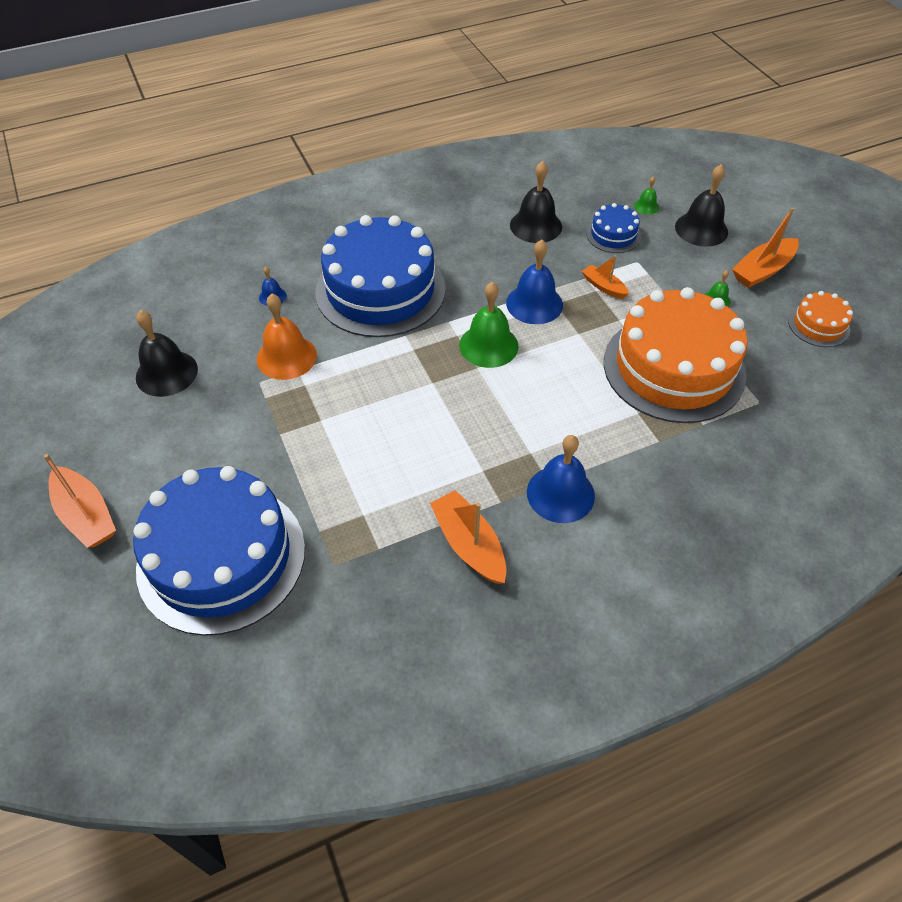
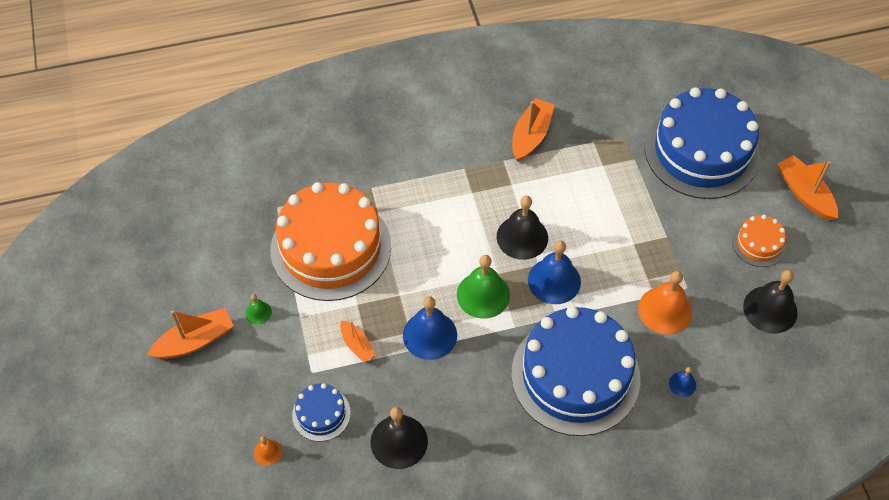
camera: 170 degrees left, 5 degrees up
(469, 544) = (531, 135): orange boat -> orange boat turned 135 degrees counterclockwise
(560, 494) = (458, 159): blue bell -> blue bell (554, 281)
(646, 206) = (268, 452): green bell -> orange bell
(701, 229) = (225, 407): black bell -> black bell (522, 237)
(818, 325) = (183, 271): orange cake -> orange cake (758, 244)

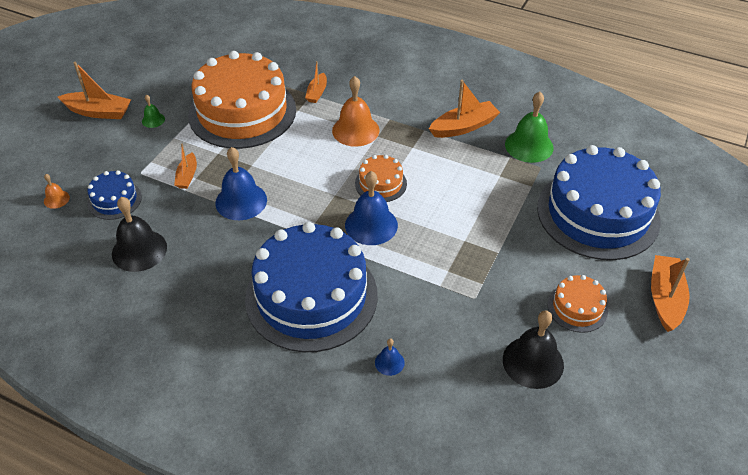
camera: 40 degrees right, 10 degrees down
(374, 183) = (317, 93): none -> orange boat
(483, 295) = (308, 201): green bell -> green bell (529, 146)
(522, 237) = (380, 183): black bell -> orange cake
(665, 310) = (437, 301): orange bell -> orange bell (355, 130)

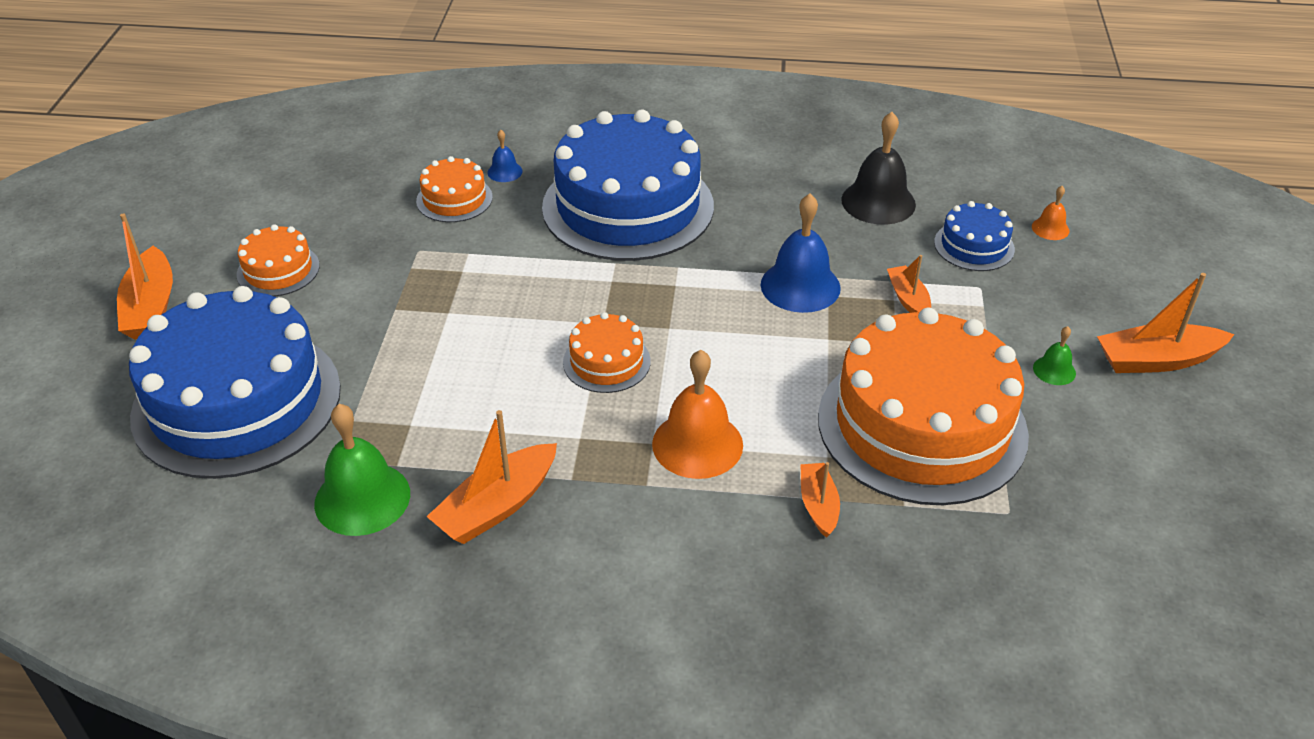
camera: 160 degrees right, 5 degrees down
(371, 225) = (593, 300): blue bell -> none
(437, 342) = (454, 199): none -> orange cake
(533, 362) = (335, 207): black bell -> none

